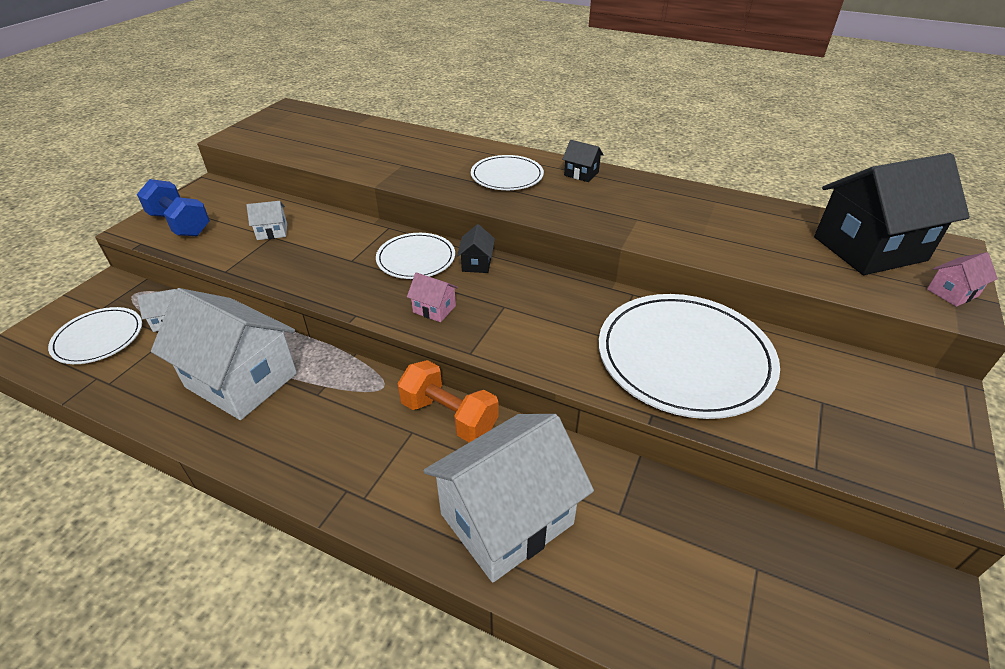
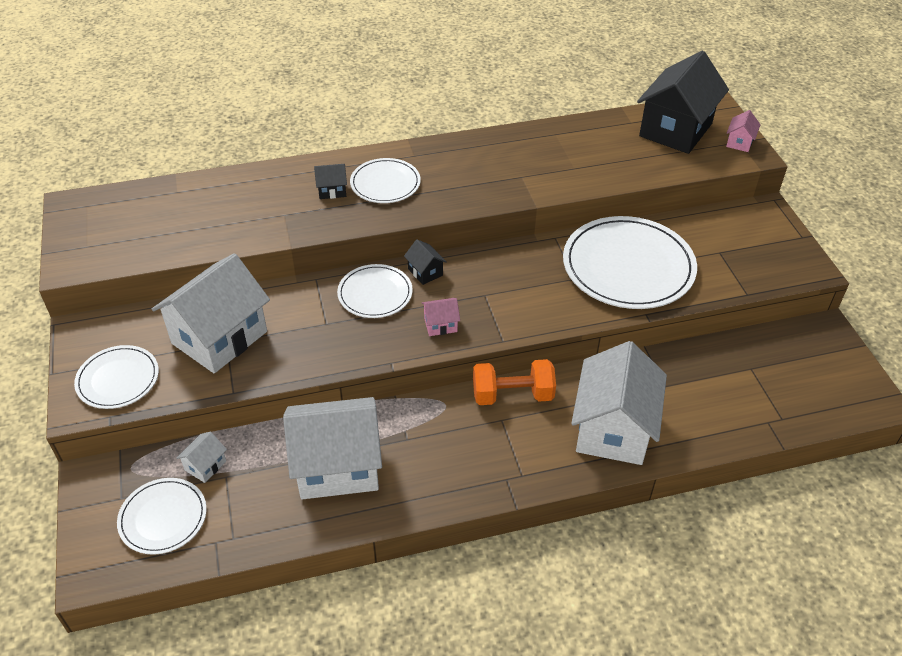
camera: 40 degrees left, 5 degrees up
(180, 224) = (118, 379): blue dumbbell -> white plate
(272, 232) = (219, 337): white house -> white house, size x2.44
(581, 174) = (439, 153): black house -> black house (332, 190)

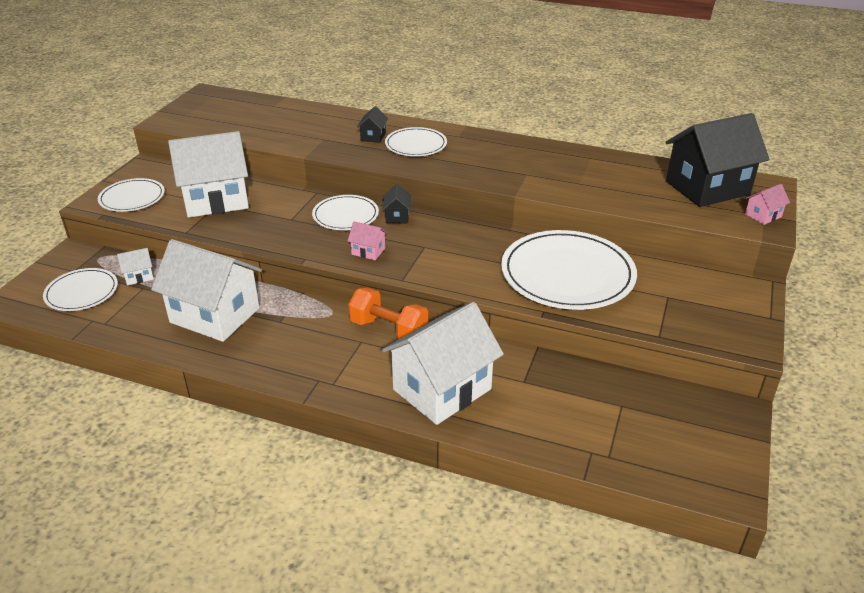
camera: 35 degrees right, 10 degrees down
(332, 190) = (373, 136): black house -> black house turned 75 degrees clockwise

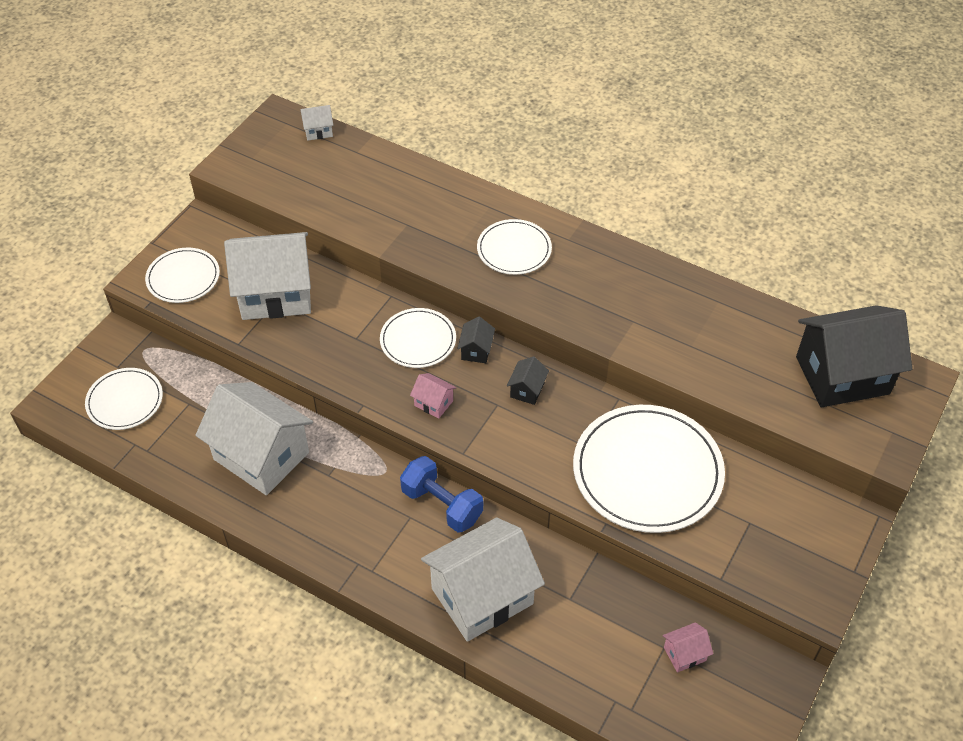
camera: 10 degrees right, 15 degrees up
(139, 276) = (185, 385): white house -> white house (318, 131)
(373, 136) = (466, 227): black house -> black house (527, 390)
(388, 330) = (442, 505): orange dumbbell -> blue dumbbell
(763, 215) = (891, 432): pink house -> pink house (684, 654)

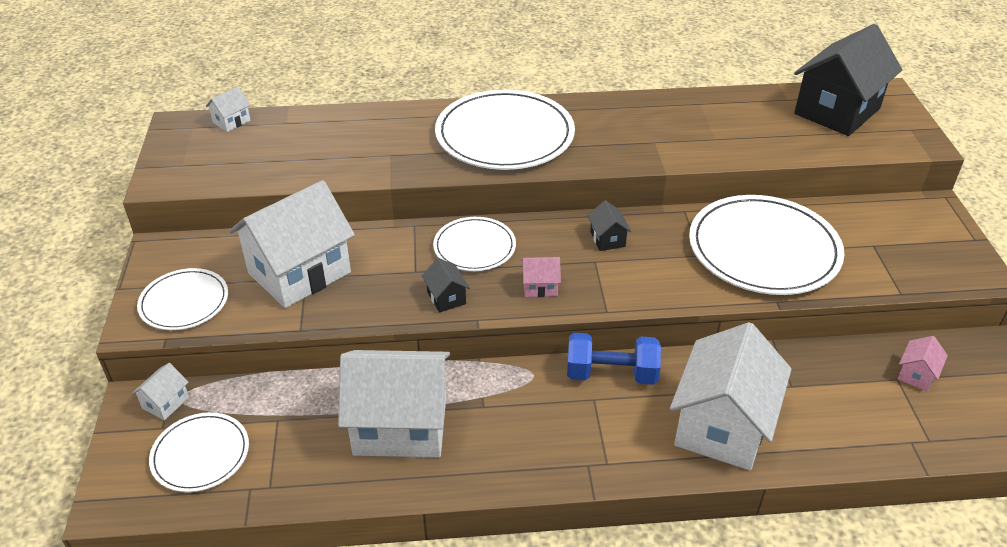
camera: 35 degrees left, 10 degrees down
(132, 348) = (165, 403): none -> white house
(476, 350) = (533, 231): black house -> black house (446, 298)
(514, 249) = (504, 135): white plate -> white plate, size x1.82

